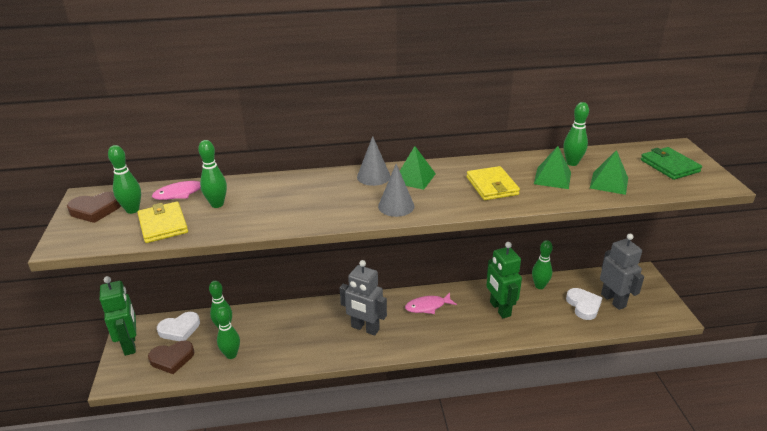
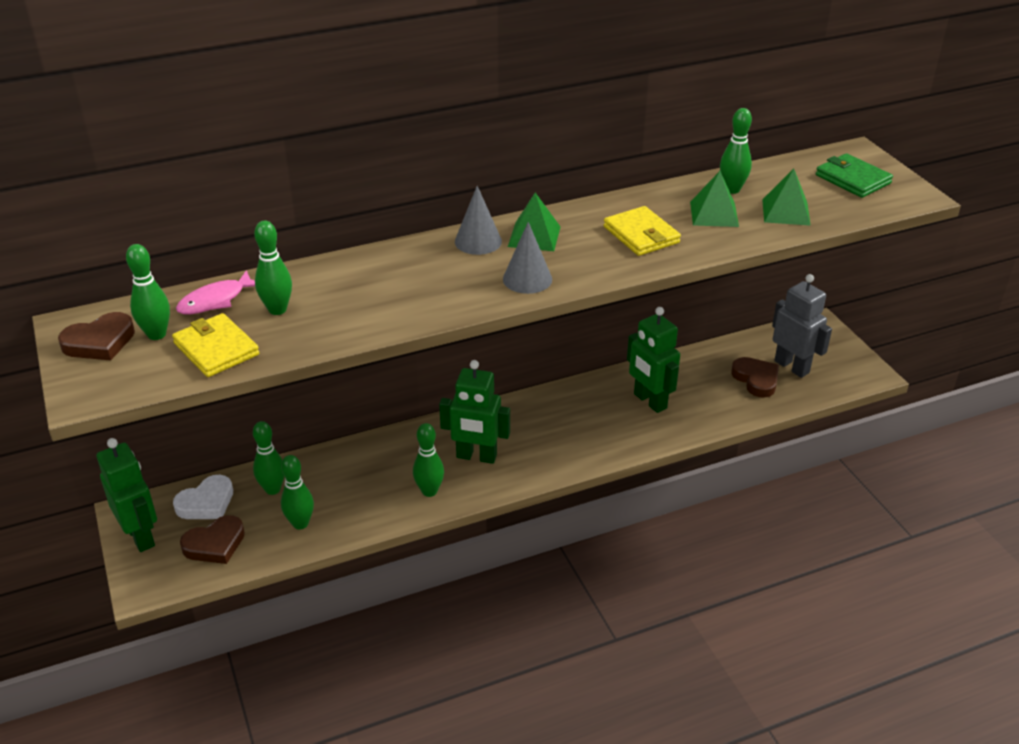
camera: 15 degrees left, 5 degrees up
(365, 328) = (476, 457): grey robot -> green robot
(428, 306) = (552, 413): pink fish -> none
(539, 286) = (693, 362): green bowling pin -> green bowling pin (429, 491)
(583, 305) = (756, 379): white heart -> brown heart

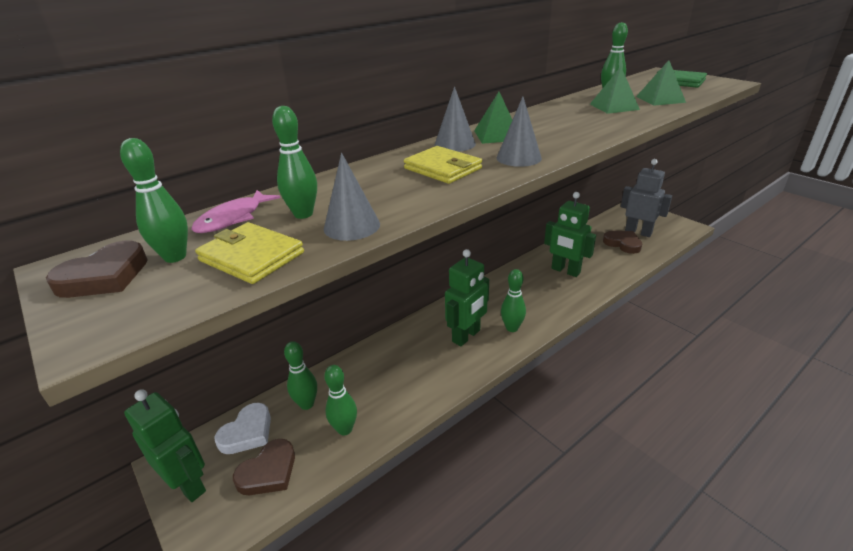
camera: 15 degrees left, 5 degrees down
(312, 334) = (352, 226): none -> grey cone
(429, 491) = (444, 372): green bowling pin -> green bowling pin (512, 328)
(476, 457) = (466, 336): green robot -> green robot turned 45 degrees counterclockwise
(641, 235) = (577, 123): yellow wallet -> yellow wallet (442, 168)

